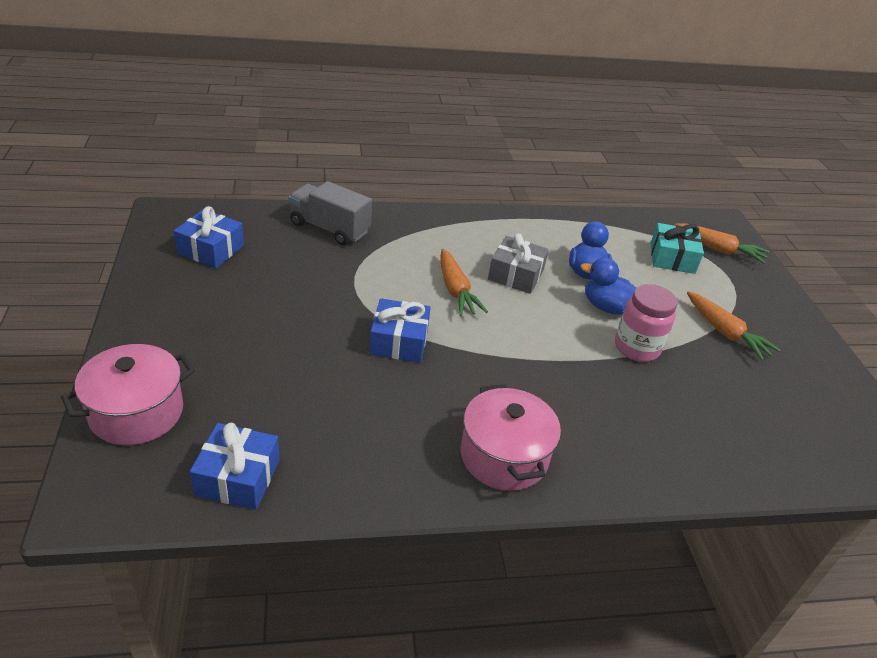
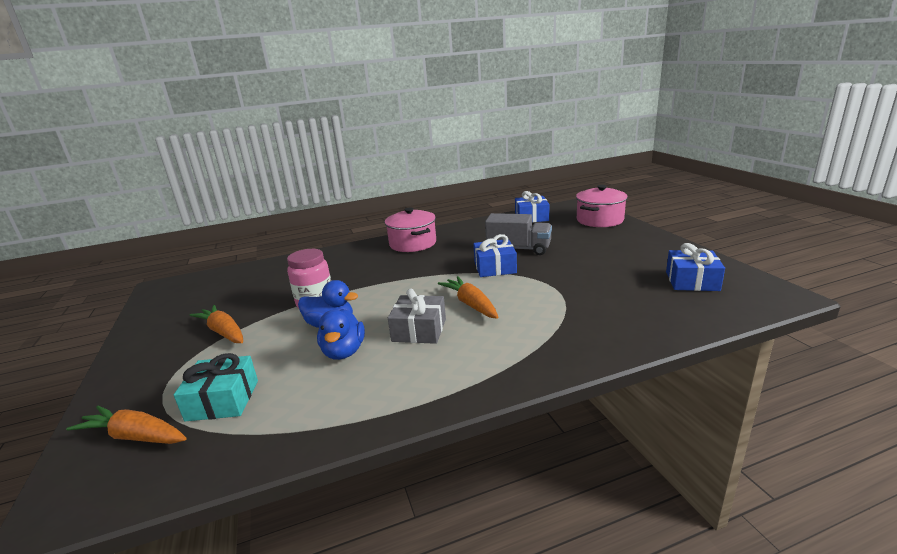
camera: 175 degrees right, 15 degrees down
(329, 228) = (627, 323): grey truck -> grey truck (518, 249)

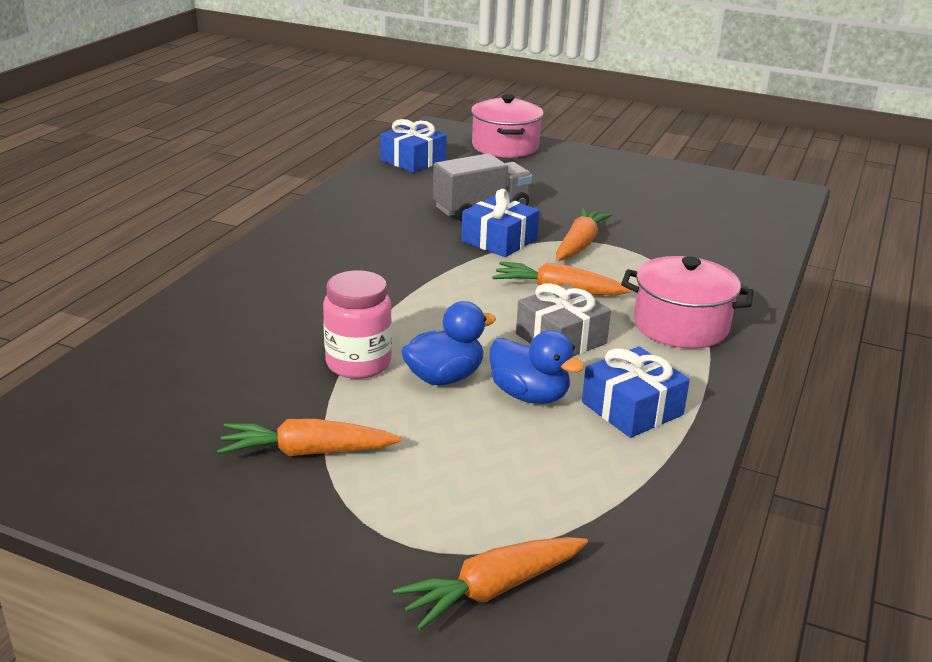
camera: 50 degrees left, 5 degrees up
(223, 400) = (507, 505): turquoise gift -> none
(412, 243) = (317, 240): pink pot -> pink pot (680, 326)
(536, 283) = (579, 245): none -> orange carrot
(692, 281) = (708, 198): blue gift -> blue gift (632, 408)

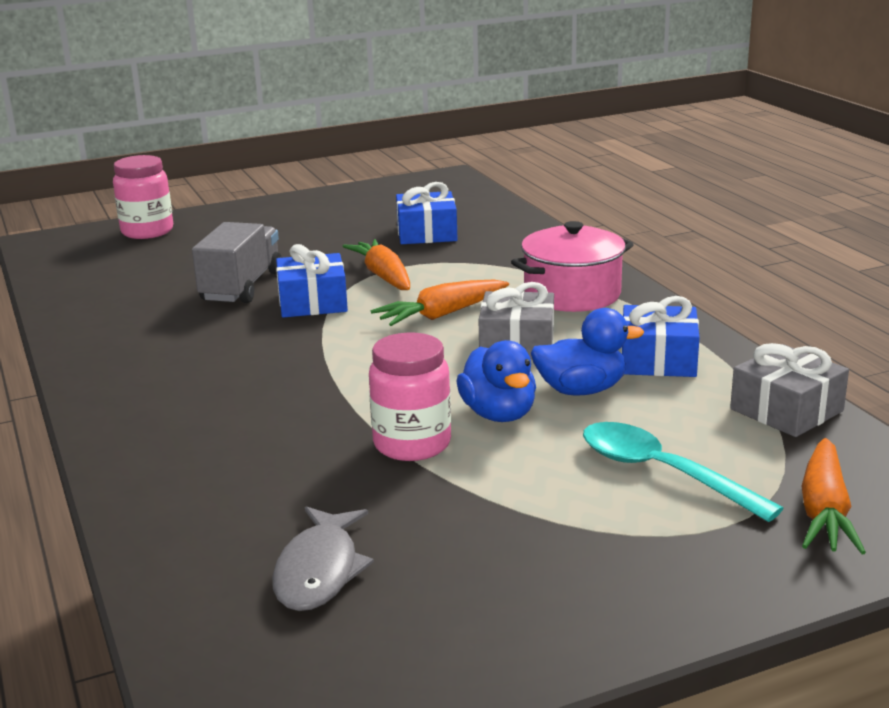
camera: 45 degrees left, 5 degrees down
(168, 402) = (319, 571): none -> grey fish
(307, 452) = (522, 523): orange carrot -> none
(413, 160) = (81, 277): blue gift -> blue gift (427, 233)
(444, 377) = (498, 414): blue duck -> blue duck turned 150 degrees clockwise
(452, 483) = (662, 473): none -> turquoise spoon
(505, 146) = (147, 231): pink pot -> pink jar
(640, 506) = (786, 410): none -> grey gift

